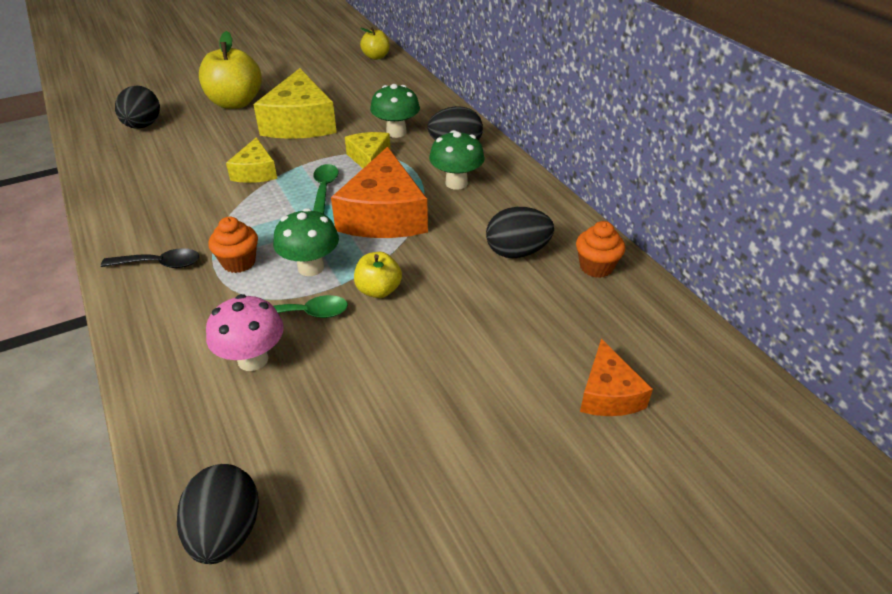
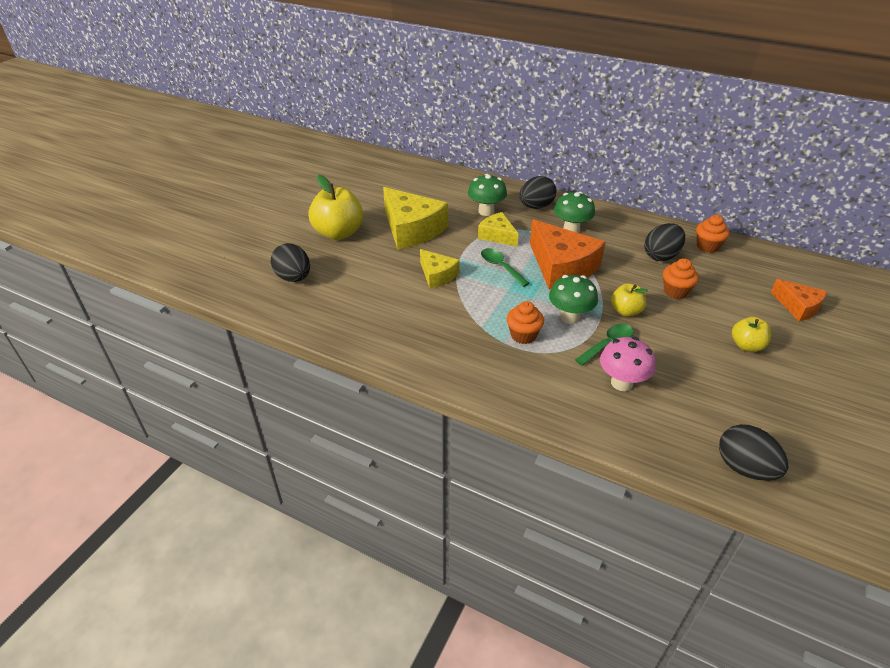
camera: 35 degrees left, 0 degrees up
(160, 264) = (475, 361): black spoon -> none
(376, 57) = (387, 162): yellow apple -> yellow apple (746, 345)
(471, 297) = (675, 291): none -> orange cupcake

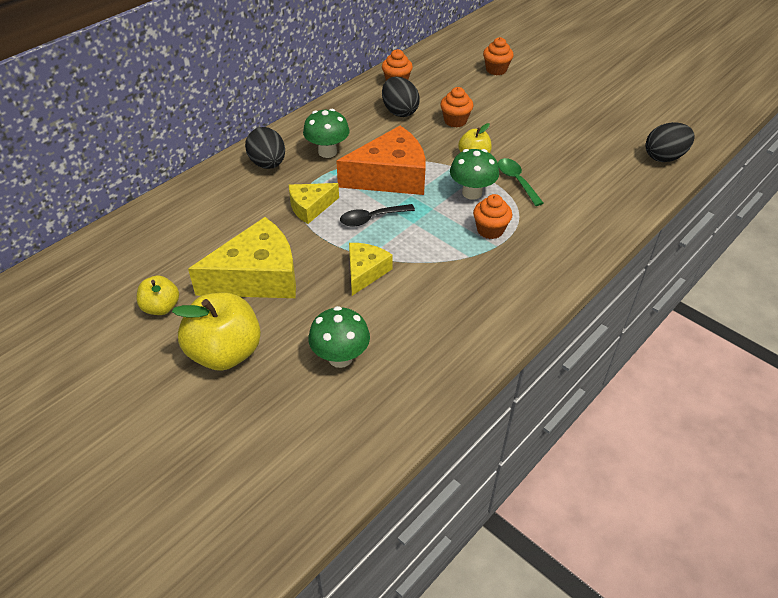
camera: 75 degrees left, 5 degrees up
(294, 278) = (311, 416): black egg -> none
(437, 275) = (365, 272): yellow cheese -> yellow cheese turned 45 degrees counterclockwise
(486, 211) = (254, 204): green mushroom -> green mushroom (340, 357)
(500, 267) = (371, 219): green spoon -> black spoon
(621, 383) = (567, 188): pink mushroom -> none
(746, 345) = (536, 110): yellow apple -> yellow apple (161, 307)
(798, 307) = (496, 70): orange cheese -> orange cupcake

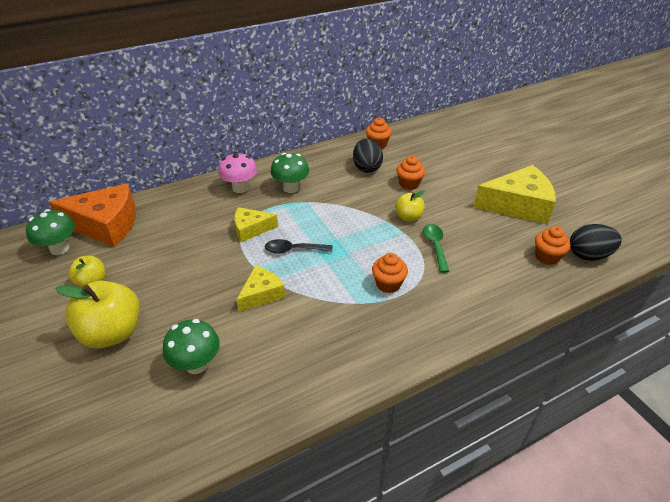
camera: 20 degrees right, 5 degrees down
(257, 277) = (176, 276): yellow cheese -> yellow cheese (518, 205)
(268, 164) = (240, 188): black egg -> pink mushroom
(390, 176) = (329, 218): orange cheese -> orange cheese (106, 225)
(472, 193) = (390, 247): green mushroom -> green mushroom (59, 249)
(496, 70) = (467, 149): orange cupcake -> orange cupcake (547, 257)

